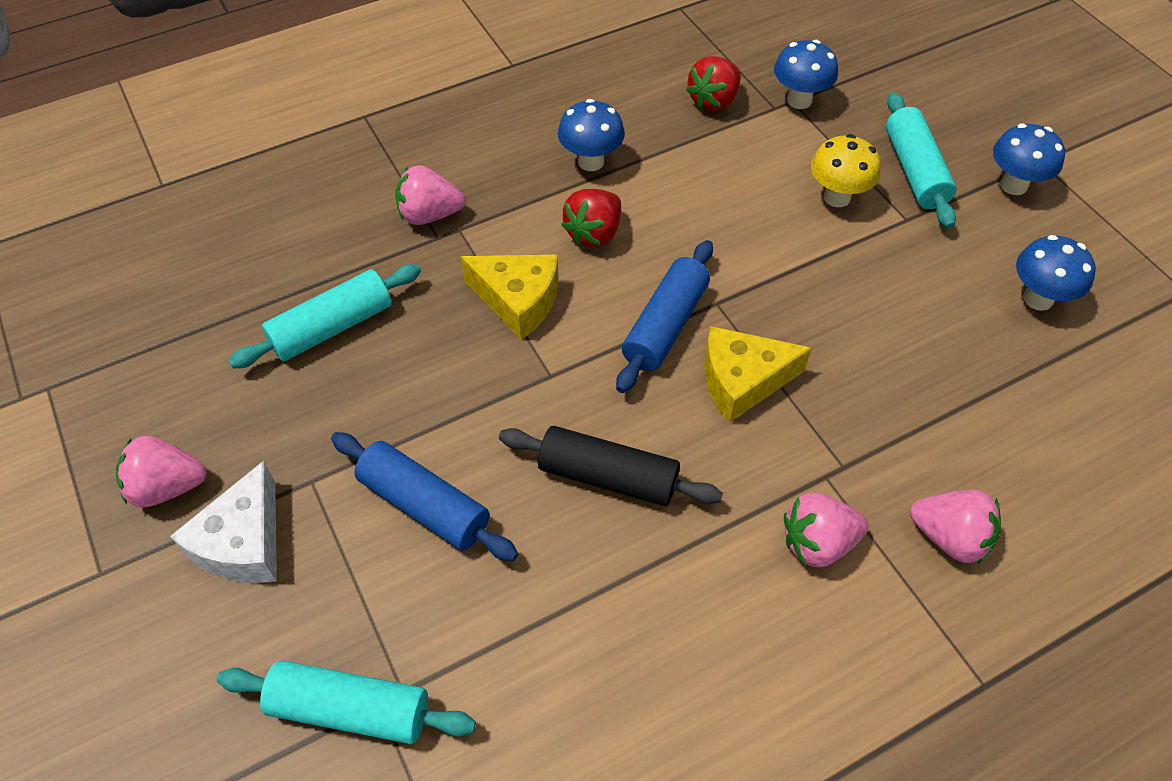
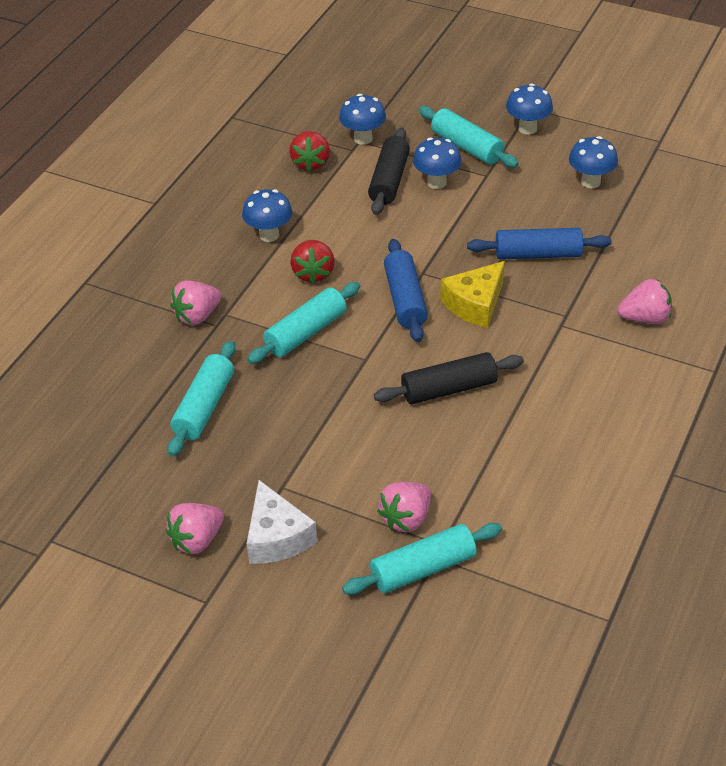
camera: 35 degrees left, 10 degrees down
(424, 505) = (361, 459): blue rolling pin -> blue rolling pin (538, 254)
(518, 301) = (305, 332): yellow cheese -> turquoise rolling pin
(783, 166) = (389, 180): none -> black rolling pin
(817, 543) = (585, 357): pink strawberry -> pink strawberry (406, 519)
(837, 197) = (436, 182): yellow mushroom -> blue mushroom

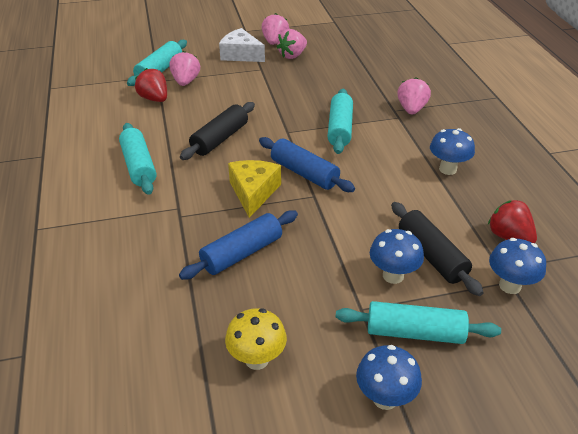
camera: 140 degrees right, 5 degrees down
(204, 407) = (342, 78): turquoise rolling pin -> turquoise rolling pin (139, 166)
(313, 273) = (383, 160): red strawberry -> red strawberry (154, 99)
(590, 182) = (257, 359): blue mushroom -> yellow mushroom
(645, 318) = (114, 243): pink strawberry -> pink strawberry (292, 55)

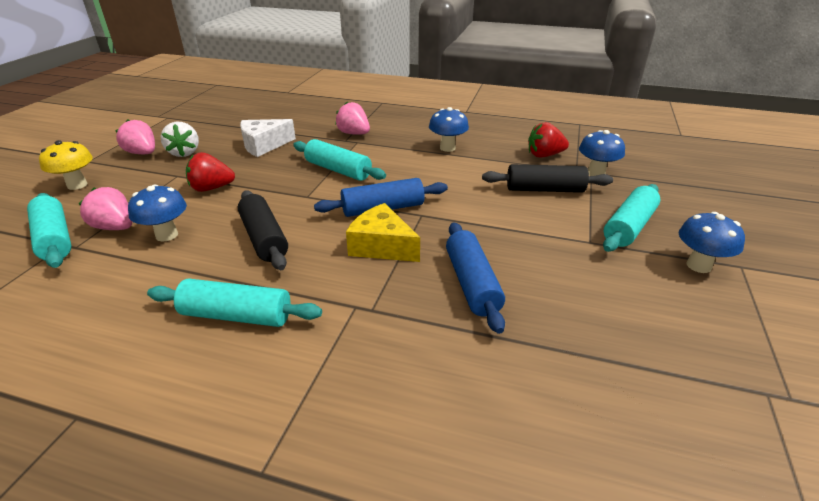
camera: 60 degrees left, 5 degrees down
(154, 99) = (111, 261): red strawberry -> red strawberry (211, 188)
(241, 55) = (128, 178): white cheese -> white cheese (264, 145)
(257, 359) = (633, 322): yellow mushroom -> yellow mushroom (77, 185)
(292, 55) = (184, 153): pink strawberry -> white strawberry
(393, 275) = (557, 213): blue mushroom -> blue mushroom (167, 235)

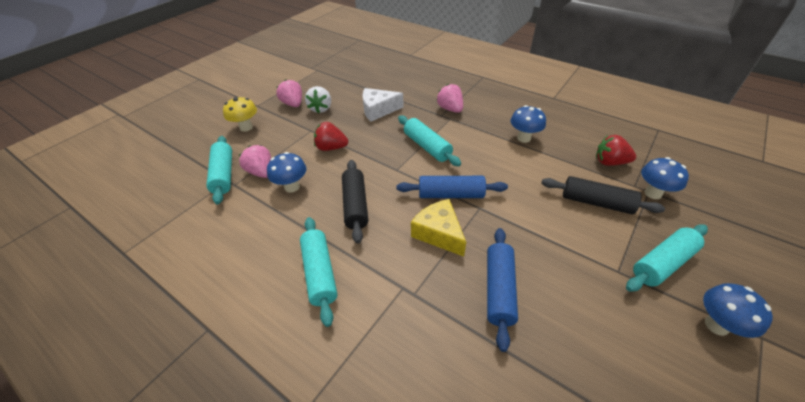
camera: 20 degrees right, 10 degrees up
(237, 315) = (320, 273): turquoise rolling pin -> turquoise rolling pin turned 45 degrees clockwise

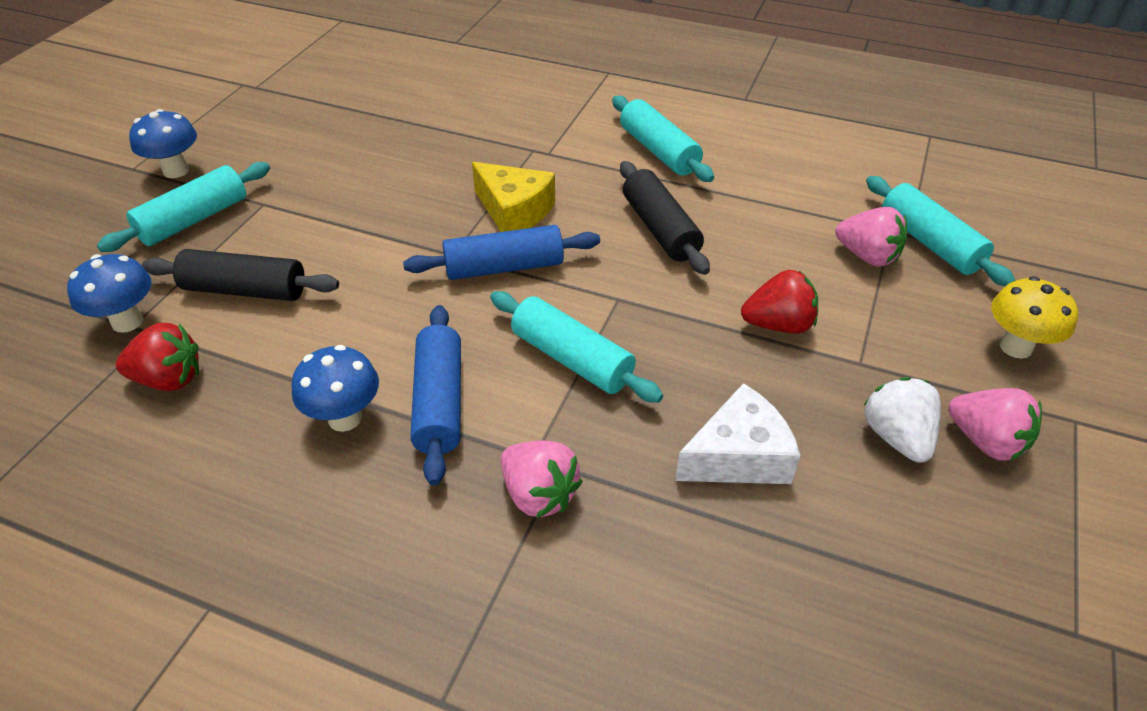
camera: 165 degrees right, 0 degrees up
(292, 187) = (788, 240): blue mushroom -> none
(499, 290) = (427, 166): blue rolling pin -> blue rolling pin (439, 402)

